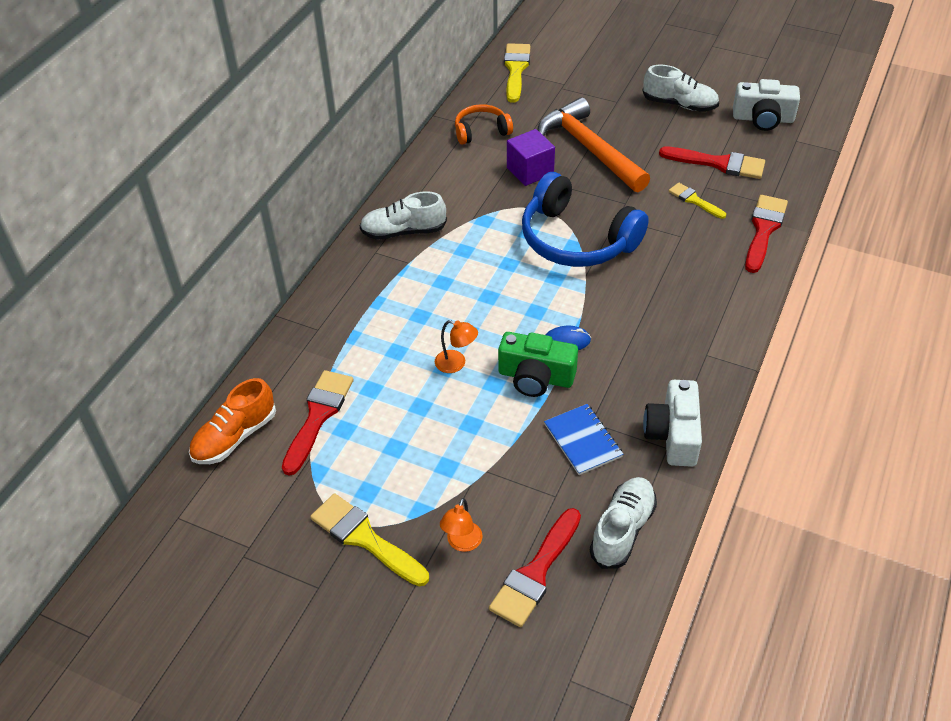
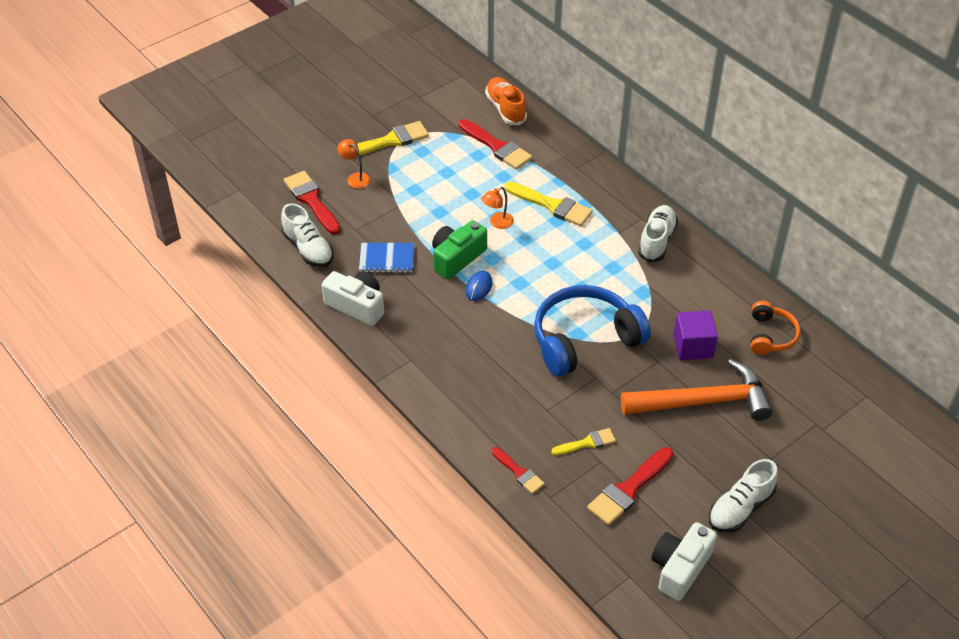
camera: 115 degrees right, 0 degrees up
(516, 70) = (866, 401): yellow brush -> yellow brush (552, 205)
(764, 230) = (519, 472): red brush -> red brush, size x0.60

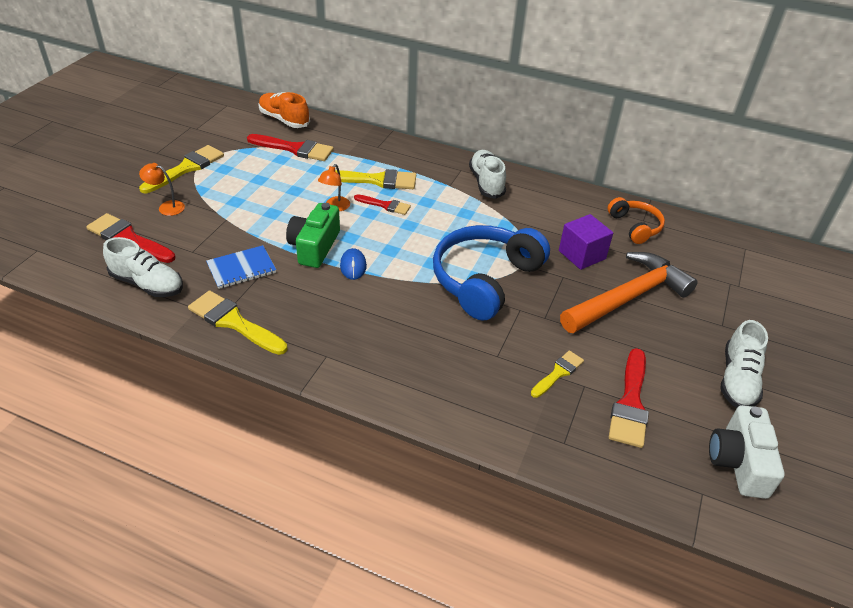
camera: 30 degrees left, 5 degrees down
(357, 306) = (234, 322): white camera -> yellow brush
(519, 472) = (515, 429): red brush -> red brush (385, 205)

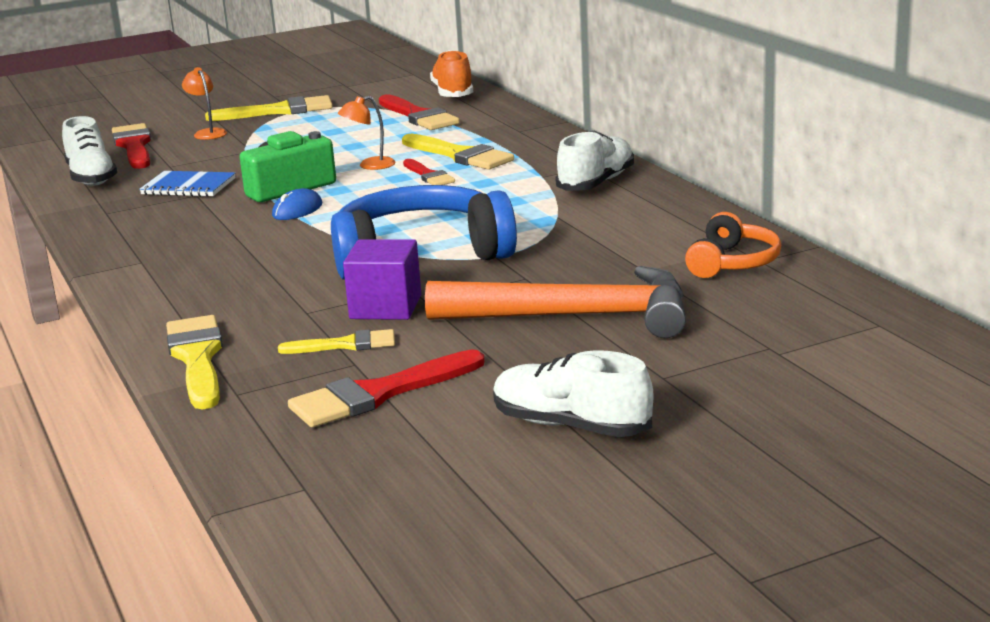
camera: 45 degrees right, 20 degrees down
(234, 322) = (110, 218): yellow brush -> yellow brush (197, 358)
(582, 255) = (593, 267): purple cube -> purple cube (385, 307)
(737, 379) = (571, 426): white shoe -> white shoe turned 60 degrees clockwise
(738, 462) = (407, 485): white camera -> none

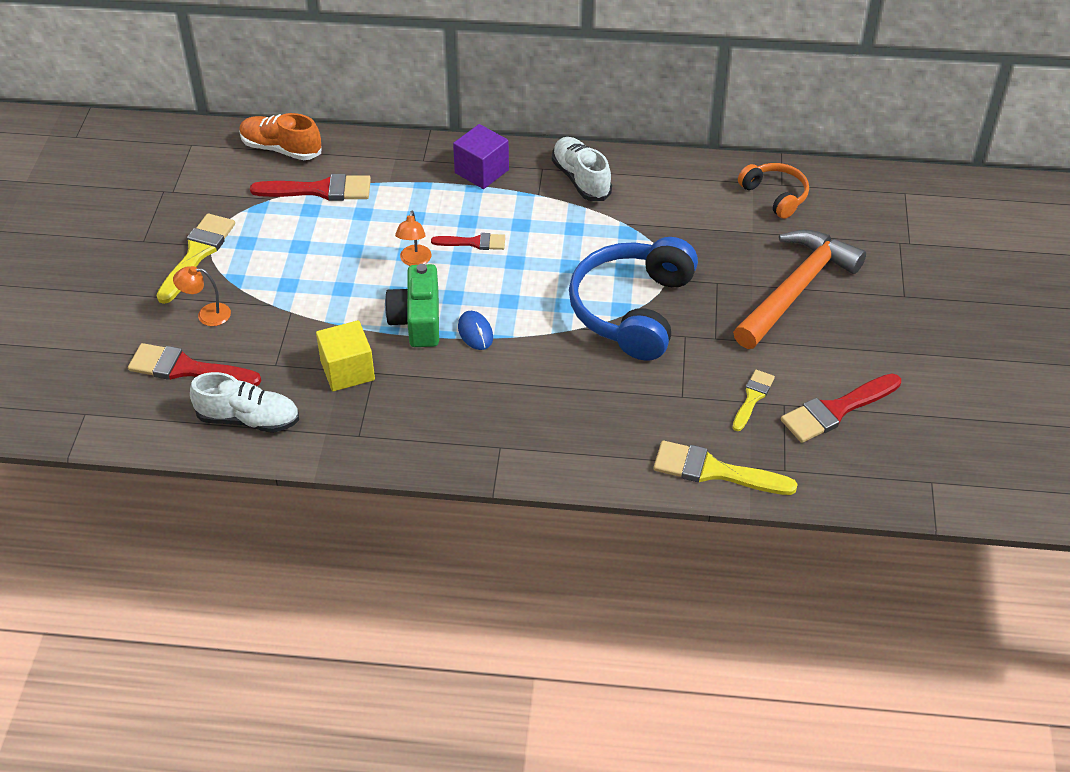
camera: 60 degrees left, 25 degrees up
(188, 187) = (347, 370): blue notebook -> yellow cube
(379, 394) = (836, 410): red brush -> red brush turned 60 degrees clockwise
(385, 307) = (708, 359): purple cube -> purple cube (481, 171)
(460, 155) = (446, 210): yellow brush -> none
(571, 426) = (935, 354): white shoe -> none

